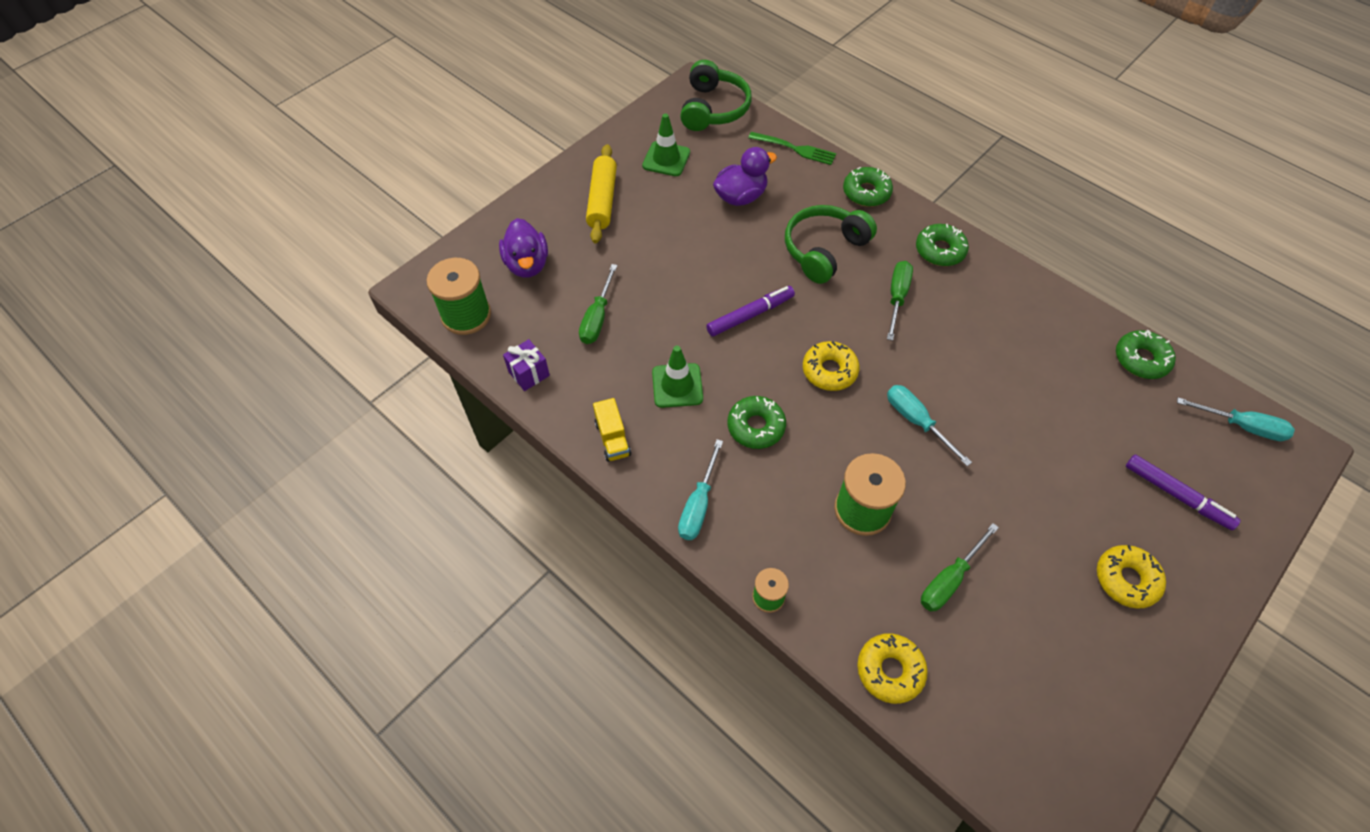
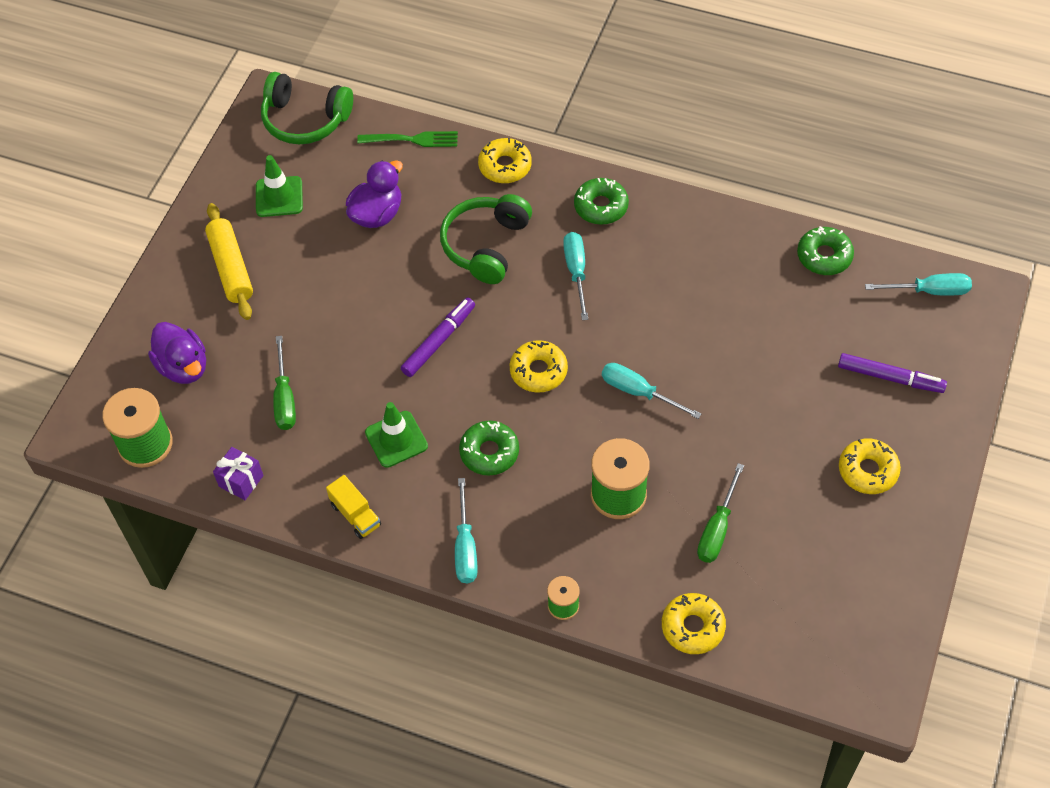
camera: 20 degrees left, 0 degrees up
(713, 108) = (305, 119): green headphones -> green headphones turned 120 degrees clockwise
(866, 192) = (505, 166): green donut -> yellow donut
(897, 297) = (576, 272): green screwdriver -> turquoise screwdriver

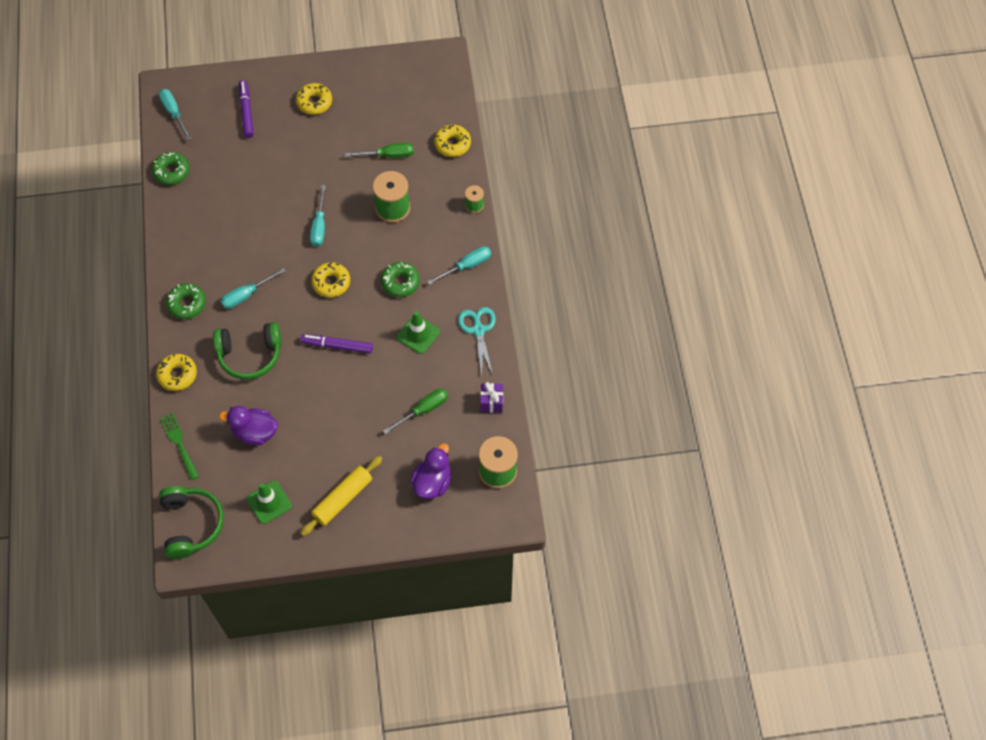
camera: 120 degrees left, 5 degrees up
(355, 515) = (478, 330): yellow truck -> turquoise scissors

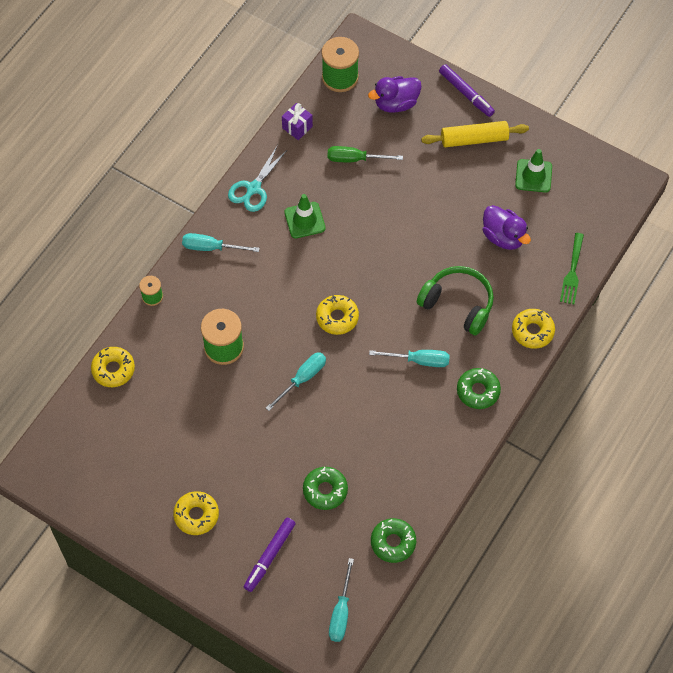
camera: 140 degrees left, 0 degrees up
(191, 524) = (607, 202): green headphones -> none
(337, 346) = (379, 259): purple marker -> purple marker (466, 93)
(388, 155) = (180, 403): green screwdriver -> none
(400, 282) = (279, 274): green donut -> green donut (325, 490)

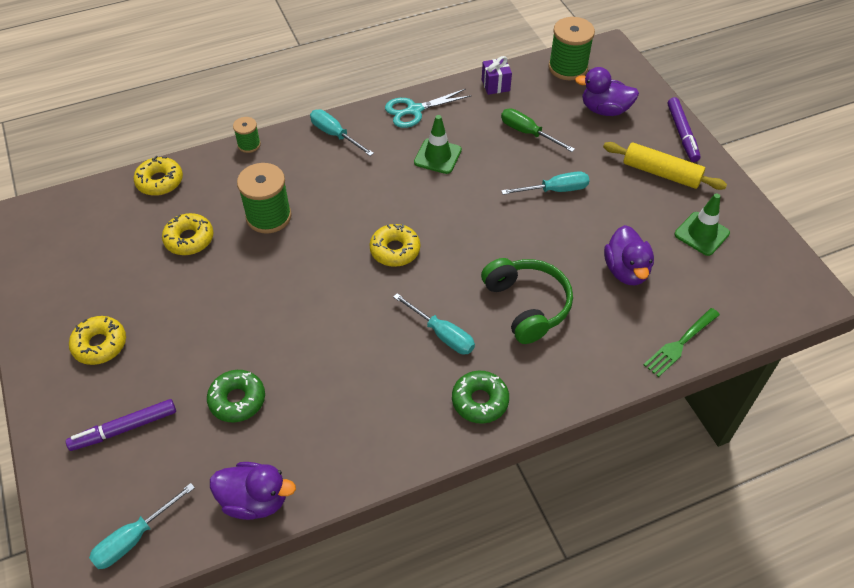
camera: 35 degrees right, 10 degrees down
(302, 379) = (313, 284): turquoise screwdriver -> turquoise screwdriver (555, 190)
(393, 542) = (255, 500): green donut -> purple duck
(532, 331) = (589, 377): yellow donut -> yellow donut (189, 239)

